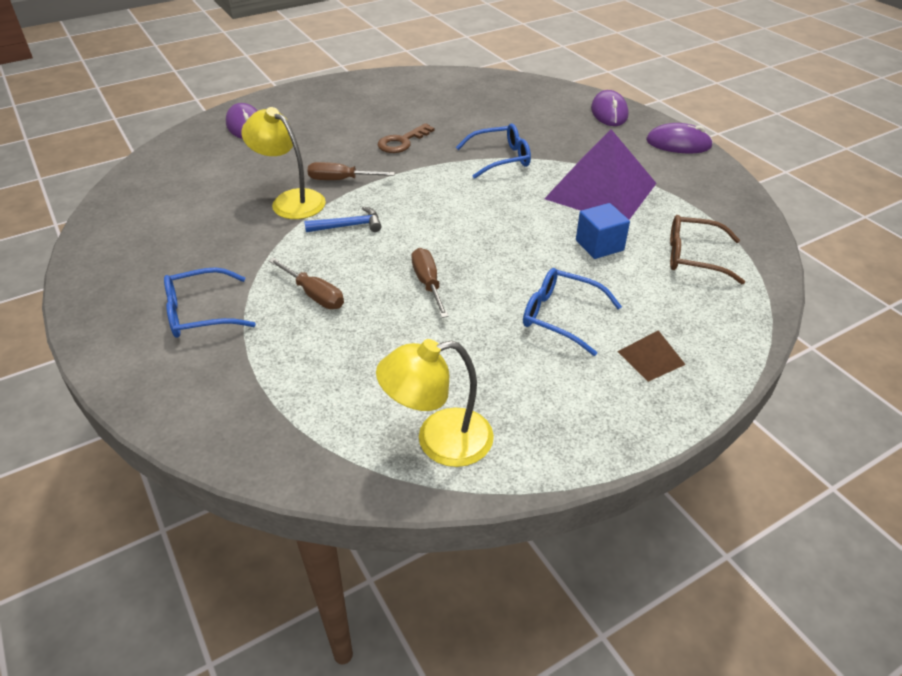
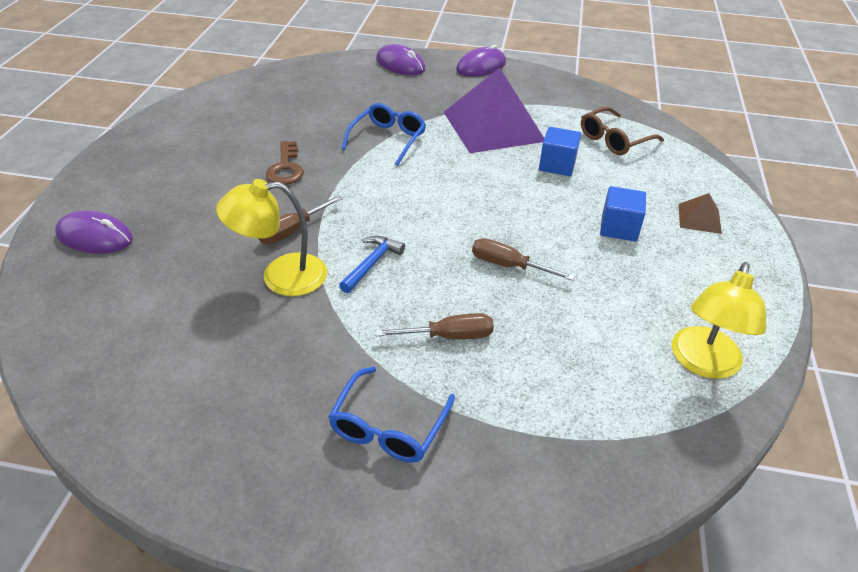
camera: 50 degrees left, 0 degrees up
(561, 316) = (619, 228): blue glasses -> blue cube

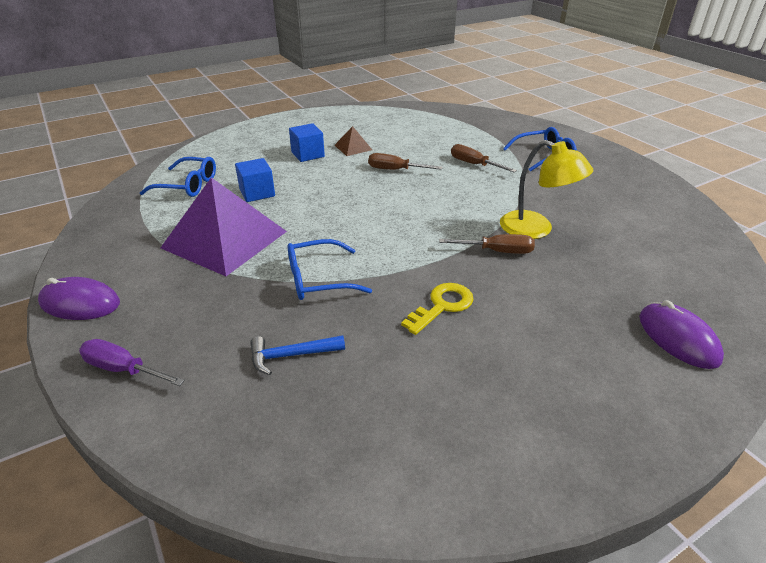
camera: 130 degrees left, 5 degrees down
(286, 168) = (442, 306): brown key -> yellow key
(371, 264) = (469, 207): blue hammer -> blue hammer (291, 355)
(400, 64) = (123, 369): purple mouse -> purple screwdriver
(509, 266) = (395, 170): brown screwdriver -> brown screwdriver turned 120 degrees clockwise
(614, 140) = (187, 185): brown glasses -> blue glasses
(699, 218) = (263, 139): brown pyramid -> brown pyramid (353, 147)
(703, 363) = (385, 115): yellow lamp -> none

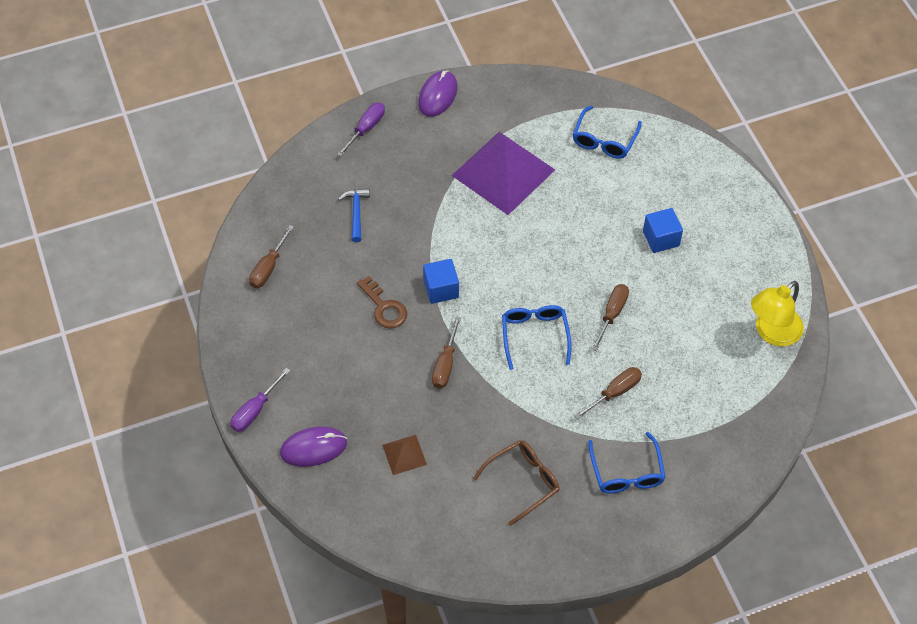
camera: 100 degrees right, 20 degrees up
(257, 193) = (580, 194): blue cube -> blue cube (441, 289)
(318, 279) = (434, 233): blue glasses -> blue glasses (535, 336)
(353, 147) = (674, 282): brown pyramid -> brown pyramid (404, 454)
(415, 448) = (268, 267): none -> brown screwdriver
(442, 306) = (384, 307): yellow key -> brown key
(536, 229) = (473, 407): yellow lamp -> yellow lamp (772, 332)
(592, 197) = (523, 481): none -> brown glasses
(674, 411) = (255, 410): none -> purple screwdriver

